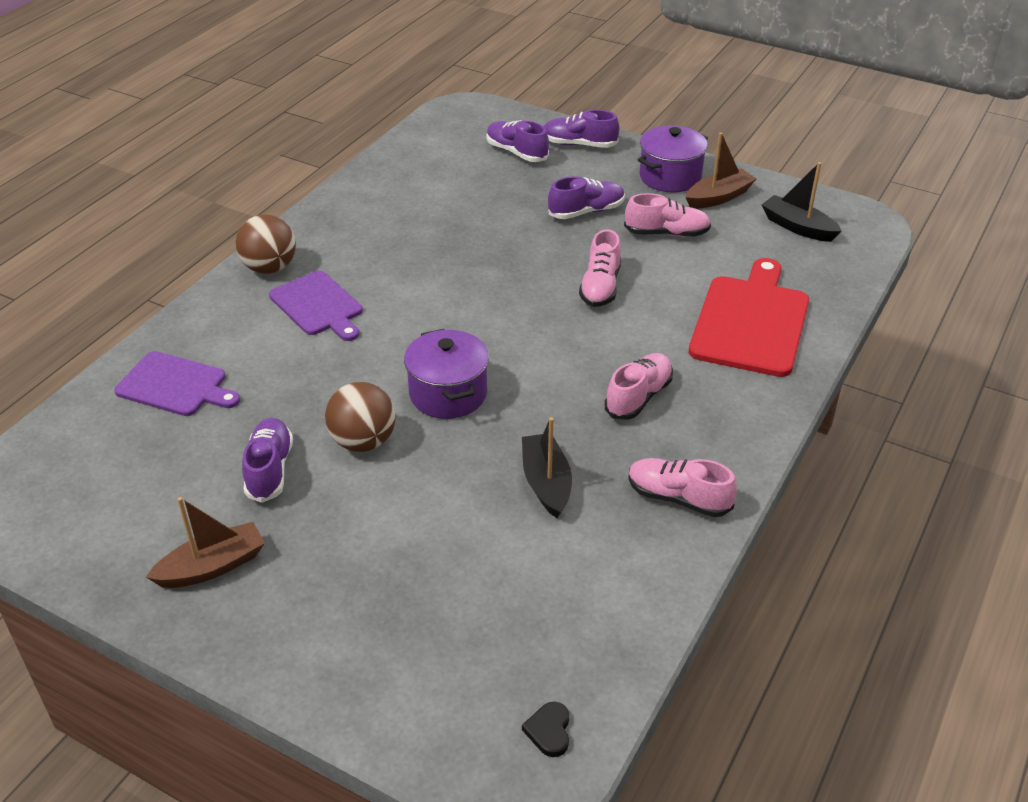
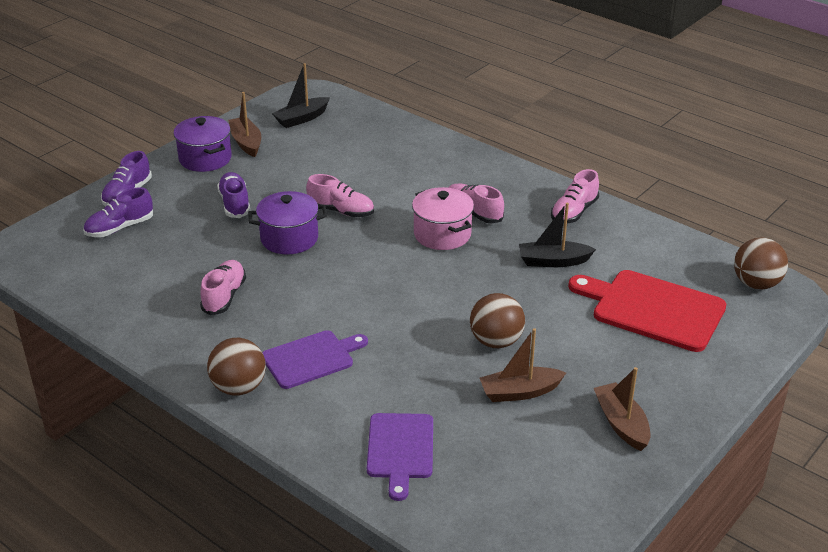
camera: 80 degrees left, 5 degrees down
(175, 385) = (400, 449): purple cutting board -> purple cutting board turned 150 degrees clockwise
(269, 470) = (520, 392): purple shoe -> brown boat
(448, 394) = (449, 295): purple pot -> purple pot (289, 238)
(549, 731) = (756, 284): black heart -> brown ball
(578, 374) = (442, 234): none -> pink pot
(666, 233) = (283, 172): pink shoe -> pink shoe (224, 296)
(751, 322) = (405, 156): red cutting board -> red cutting board (653, 309)

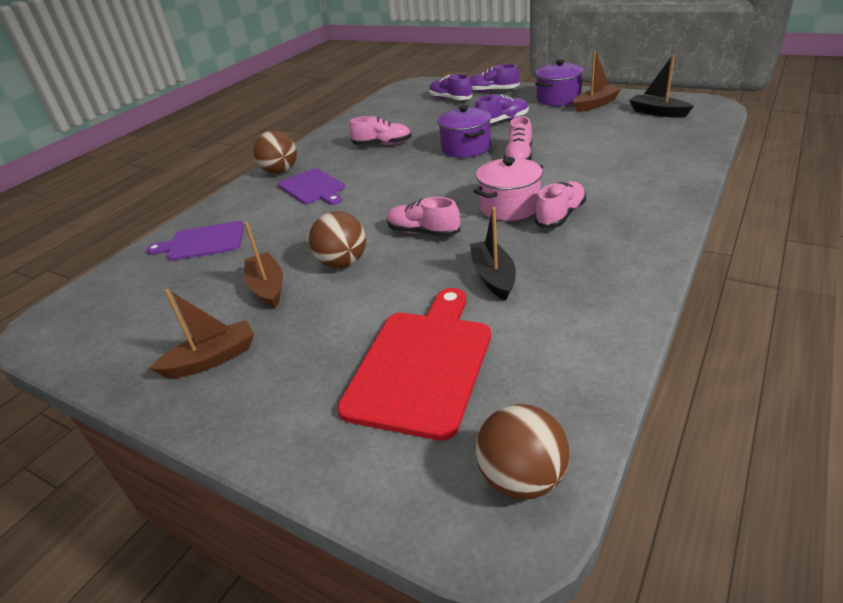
camera: 85 degrees right, 0 degrees up
(574, 212) = (608, 277): pink shoe -> pink shoe (423, 232)

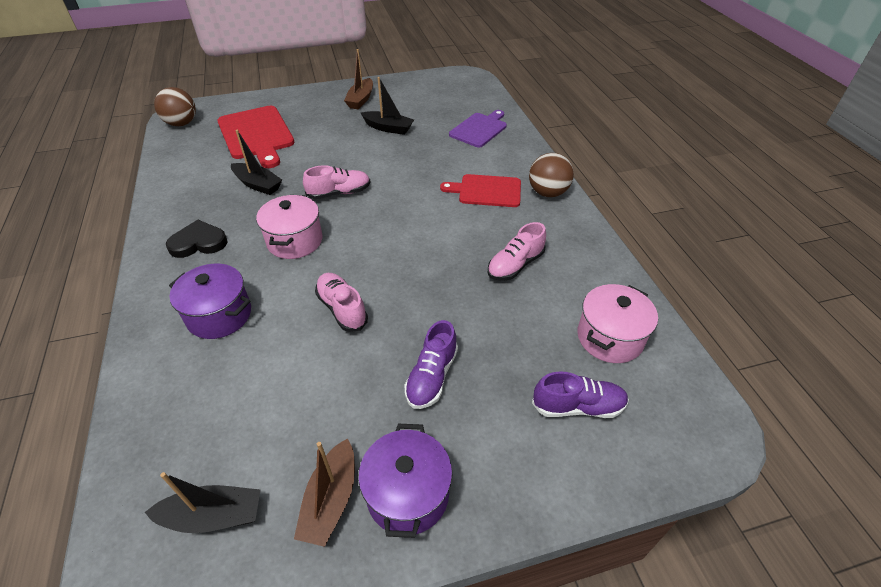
camera: 130 degrees right, 10 degrees up
(267, 287) = (388, 128): brown boat -> black boat
(313, 187) = (487, 191): purple cutting board -> red cutting board
(343, 263) = (365, 155): brown ball -> none
(395, 110) = (609, 337): none -> pink pot
(466, 148) = (416, 299): purple pot -> purple pot (219, 315)
(492, 91) = (546, 471): purple shoe -> none
(560, 215) = (244, 249): pink shoe -> none
(602, 237) = (198, 242): none -> black heart

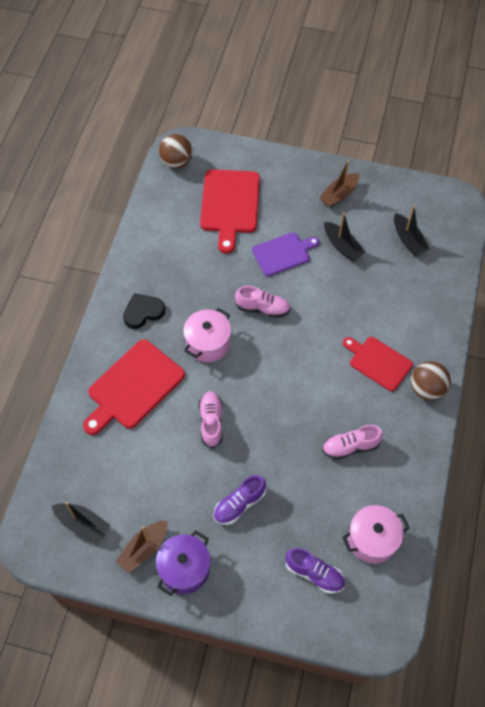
camera: 30 degrees right, 15 degrees up
(198, 242) = (143, 312): black heart -> black heart turned 45 degrees counterclockwise
(219, 315) = (133, 387): purple pot -> red cutting board
(258, 184) = (206, 269): black boat -> black boat (408, 240)
(479, 129) = (421, 285): purple cutting board -> purple cutting board (283, 253)

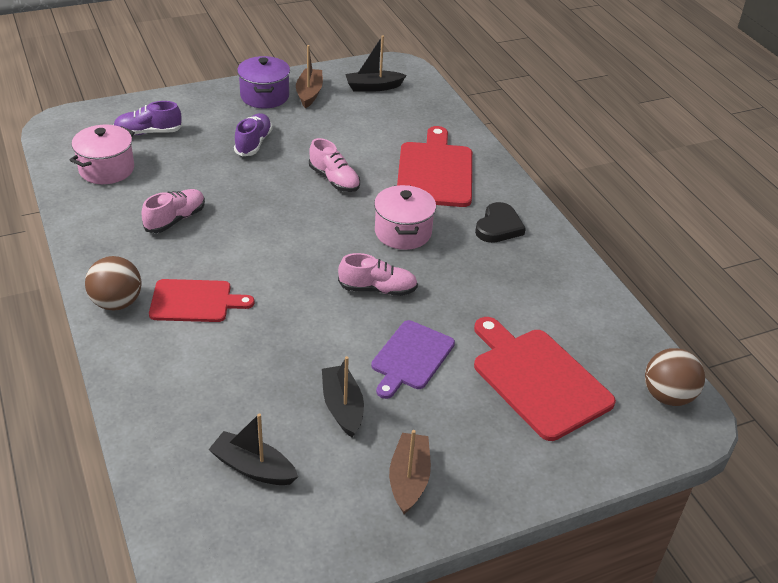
camera: 140 degrees right, 20 degrees down
(262, 308) = (377, 289): pink shoe -> pink shoe turned 150 degrees counterclockwise
(342, 246) = (342, 407): black boat -> black boat turned 60 degrees clockwise

